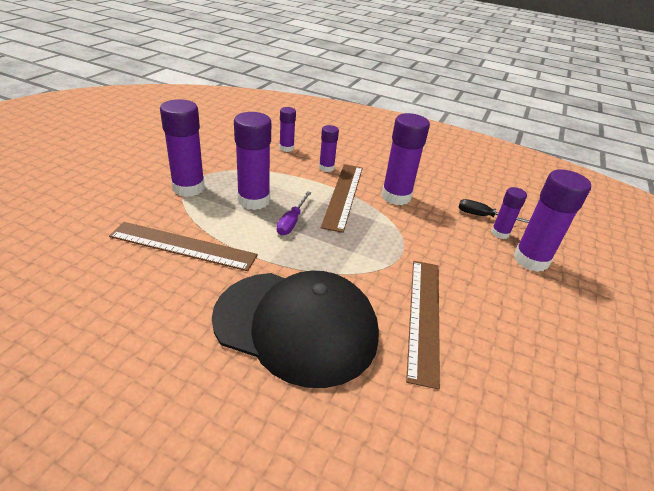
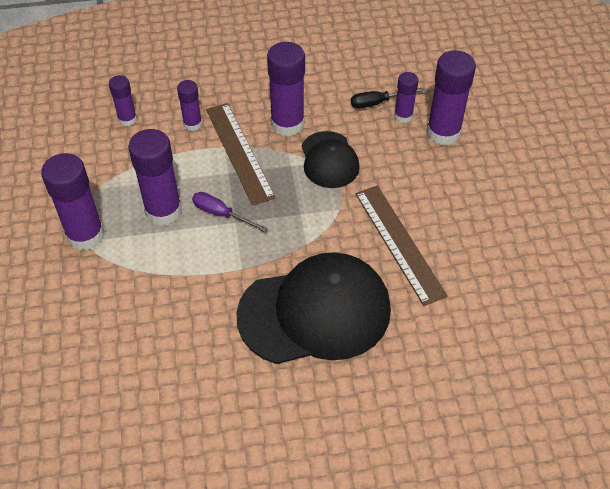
camera: 30 degrees left, 15 degrees up
(183, 246) = (153, 301): brown ruler -> none
(292, 222) = (221, 214): purple screwdriver -> purple screwdriver turned 135 degrees clockwise
(410, 231) = (329, 160): none -> black cap

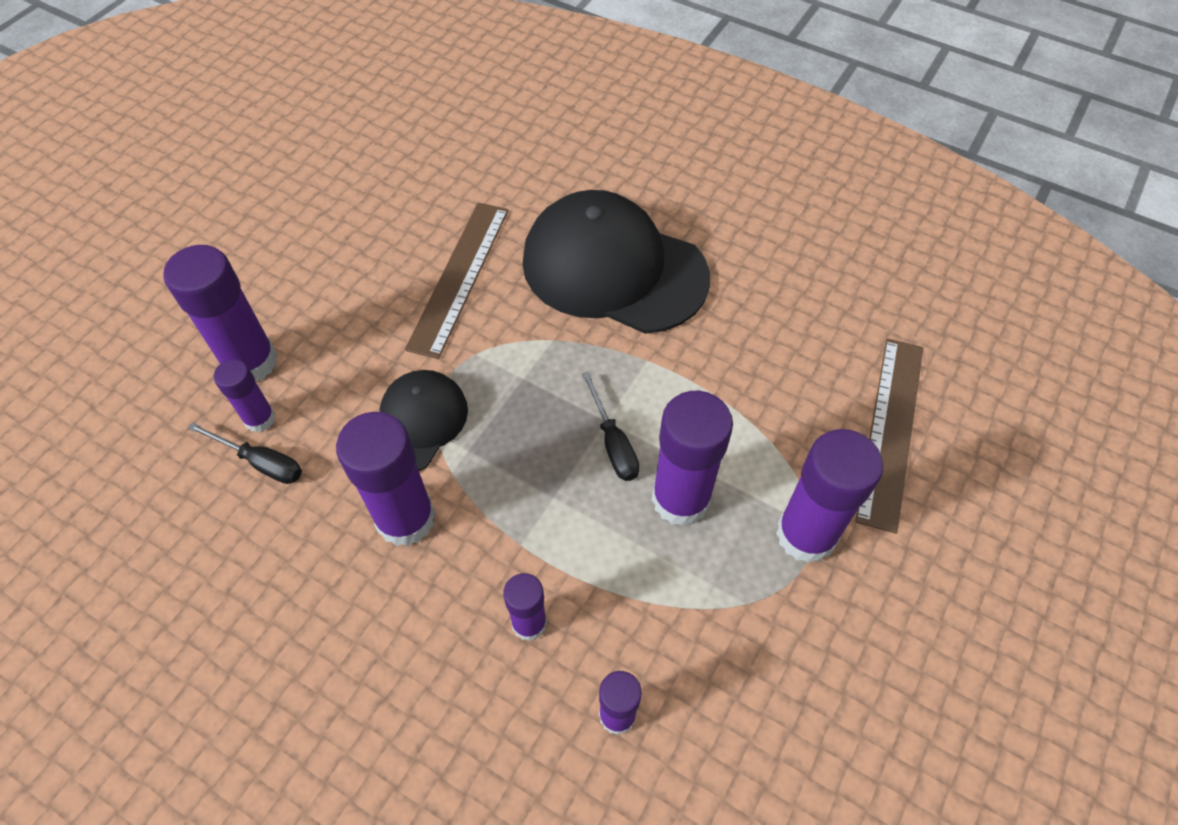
camera: 140 degrees left, 5 degrees up
(221, 214) = (613, 443): purple screwdriver -> black screwdriver
(239, 152) = (510, 519): brown ruler -> brown ruler (890, 430)

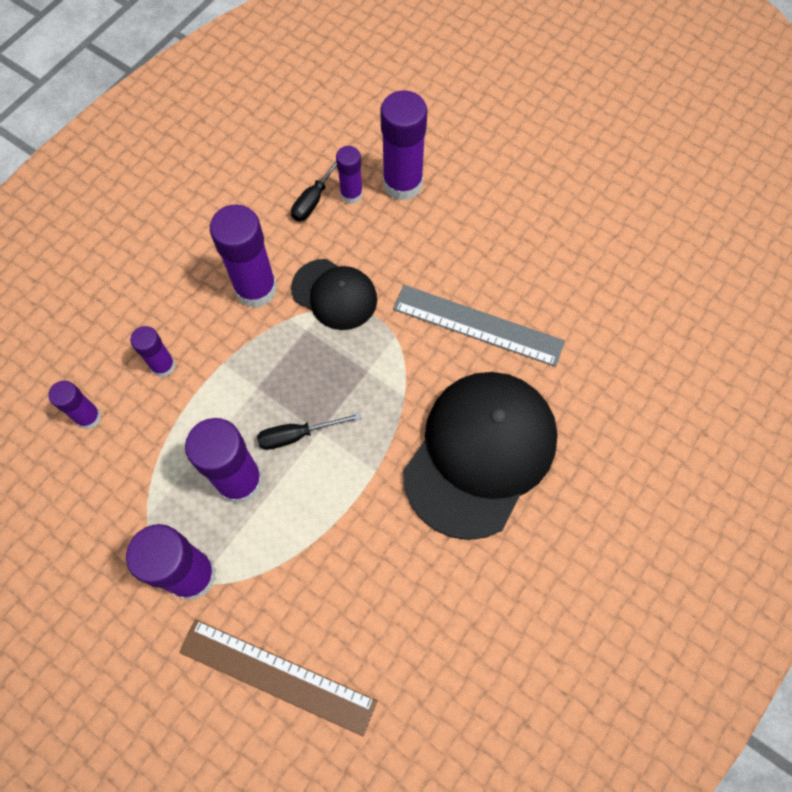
camera: 95 degrees right, 10 degrees up
(460, 277) = (477, 325): brown ruler -> grey ruler

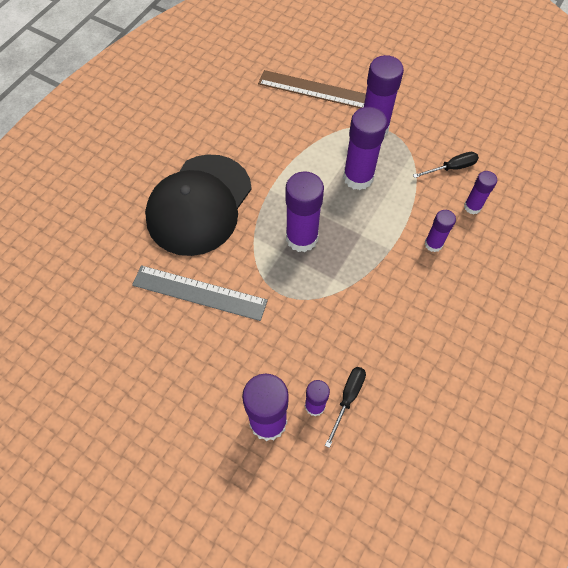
camera: 175 degrees right, 5 degrees down
(256, 289) = (380, 308): purple glue stick -> purple glue stick (301, 238)
(297, 435) = (325, 206): black screwdriver -> black screwdriver (451, 168)
(334, 294) = (315, 308): black cap -> none

